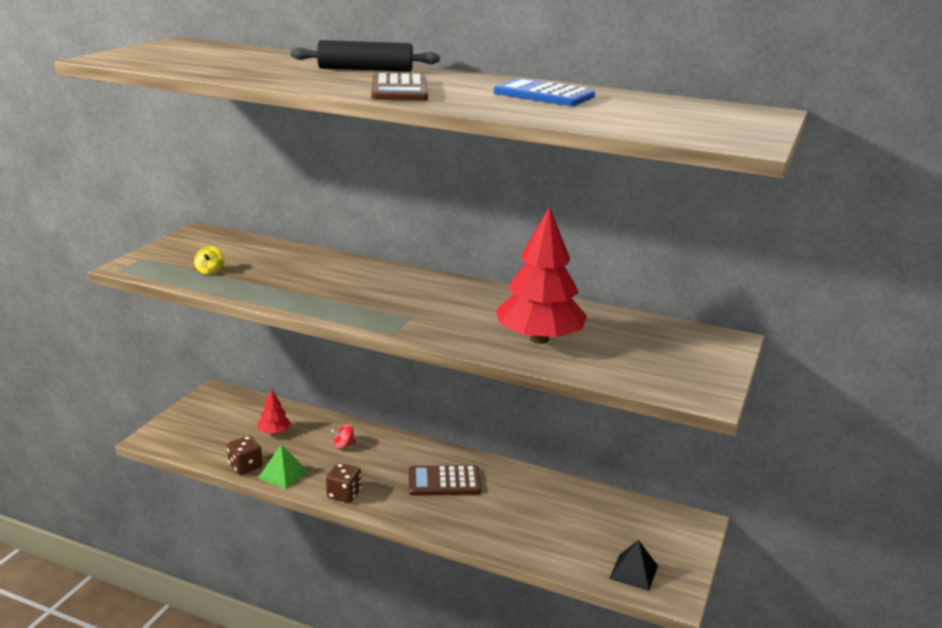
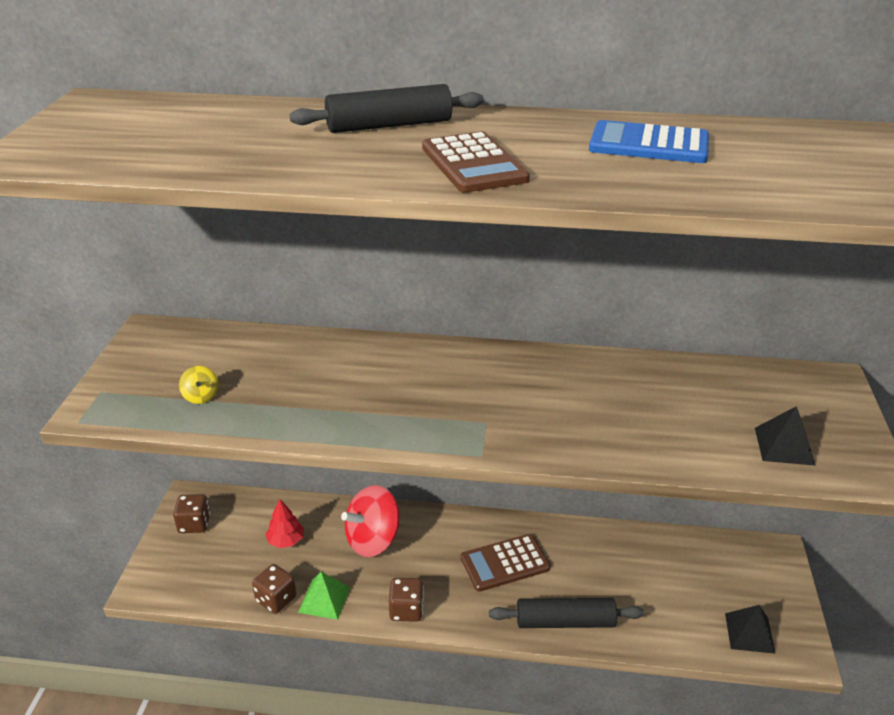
camera: 15 degrees left, 10 degrees up
(210, 408) = (194, 524): none -> brown dice
(343, 445) = (373, 540): red spinning top -> red spinning top, size x2.27
(472, 529) = (565, 621): none -> black rolling pin
(539, 339) = (647, 424): red tree -> none
(645, 369) = (784, 446): none -> black pyramid

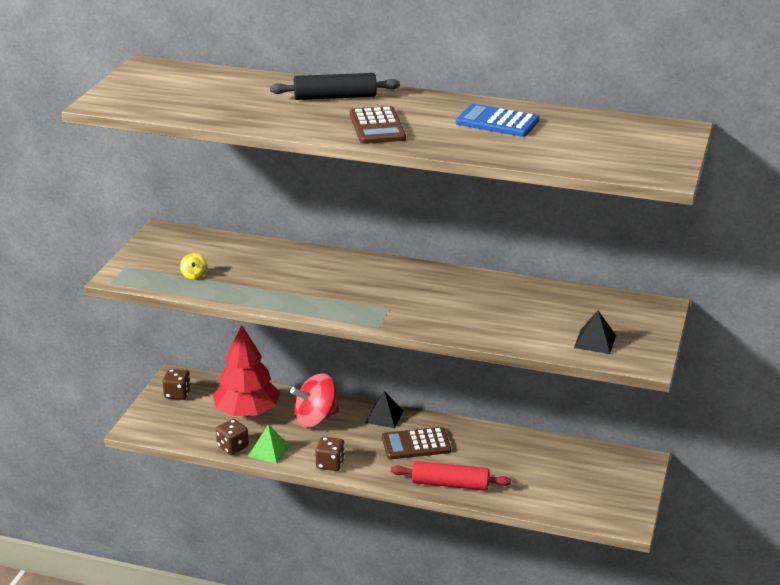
camera: 10 degrees right, 5 degrees down
(286, 540) = (247, 412): red tree -> red tree, size x2.18
(565, 621) = (450, 484): black rolling pin -> red rolling pin
(749, 633) = (593, 506): black pyramid -> black pyramid (384, 416)

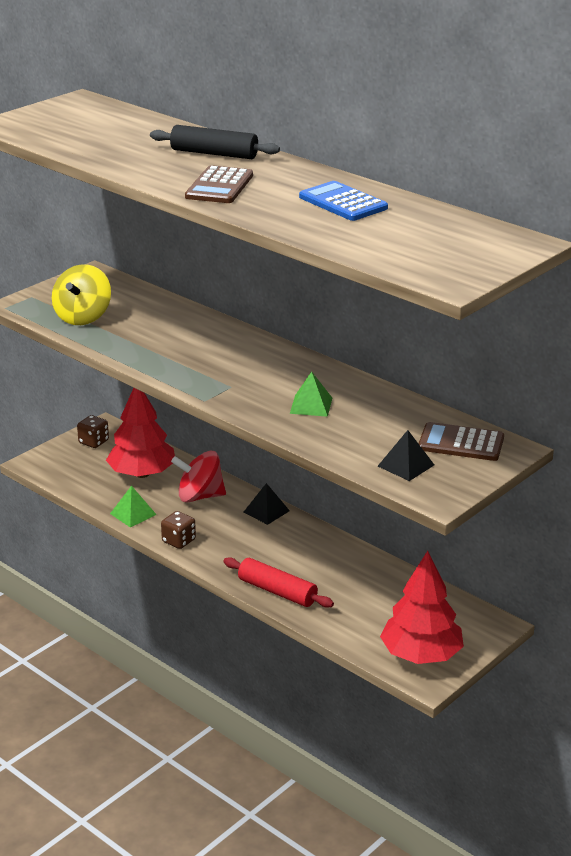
camera: 25 degrees right, 0 degrees up
(194, 275) = (83, 317): yellow spinning top -> yellow spinning top, size x2.27
(232, 447) = (103, 501): brown dice -> none
(416, 444) = (275, 545): brown calculator -> brown calculator (461, 443)
(471, 309) = (311, 405): none -> green pyramid
(606, 503) = (421, 655): none -> red tree

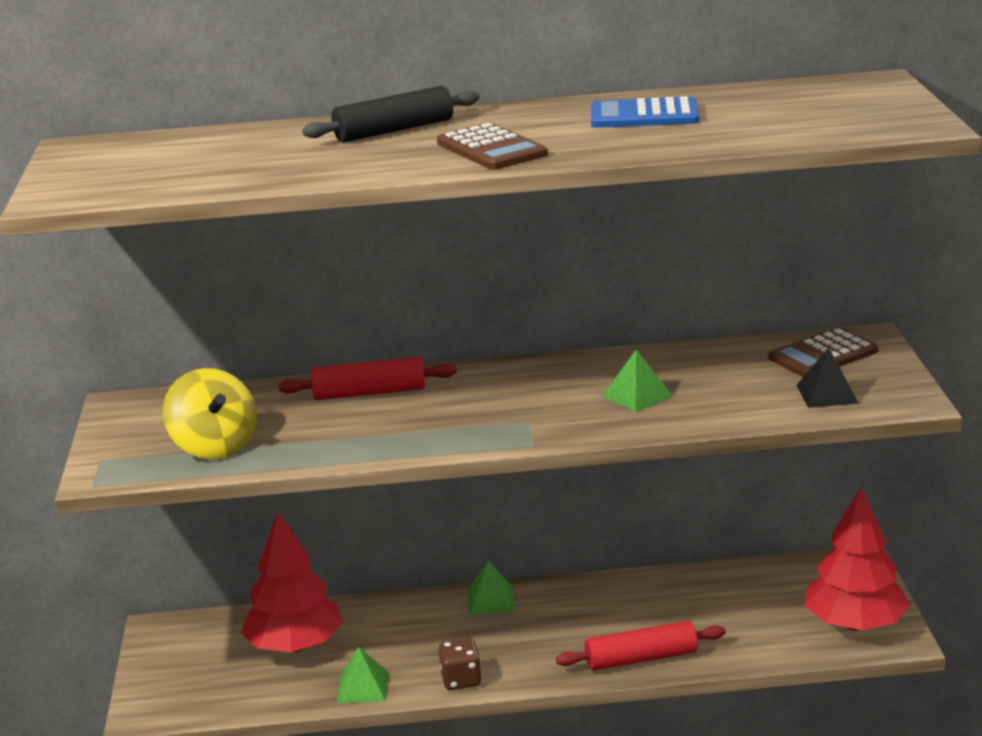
camera: 45 degrees left, 5 degrees down
(93, 442) = (176, 650): brown dice -> none
(199, 328) = (369, 393): none -> red rolling pin
(199, 496) = (399, 628): red spinning top -> none
(266, 511) = (491, 599): black pyramid -> green pyramid

